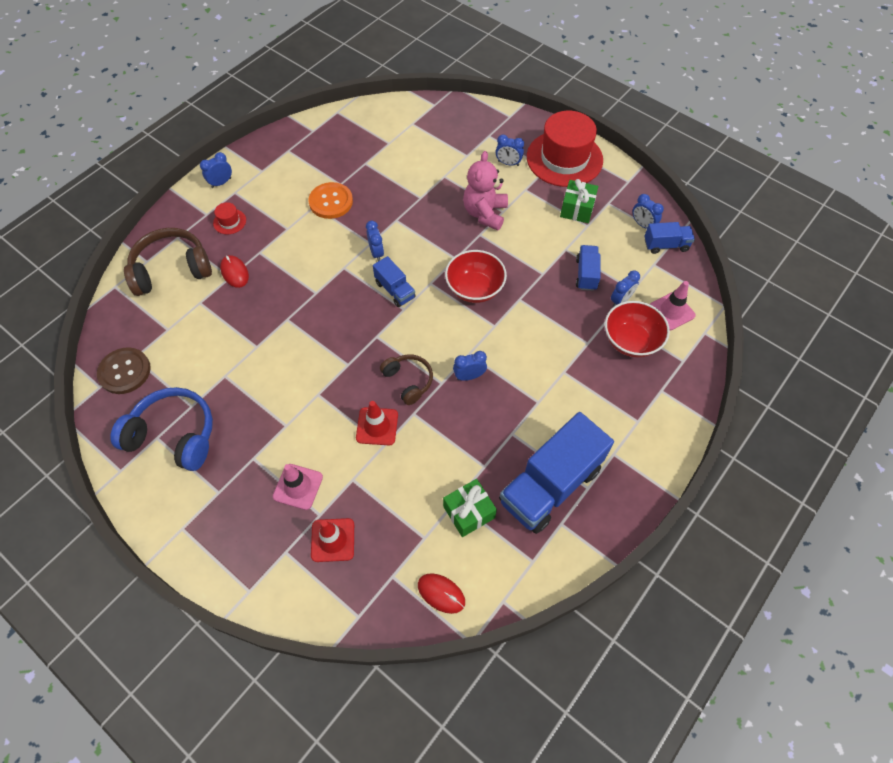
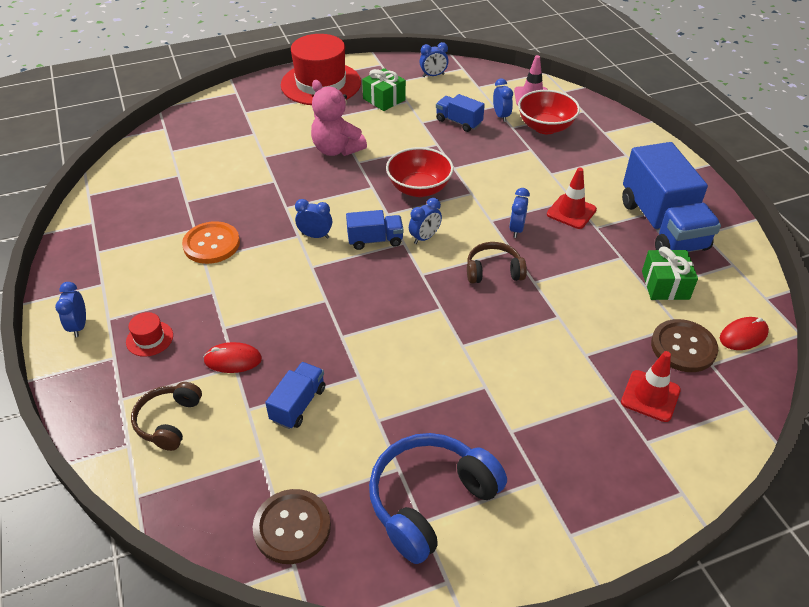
camera: 60 degrees left, 15 degrees down
(171, 269) = (169, 421): brown headphones -> brown headphones, size x0.59
(298, 486) = (570, 403): pink traffic cone -> none
(377, 426) = (532, 313): red traffic cone -> red traffic cone (571, 212)
(400, 548) = (683, 347): none -> brown button
(508, 163) = (291, 114): blue clock -> blue clock (425, 237)
(666, 245) = (464, 73): blue truck -> blue truck (298, 404)

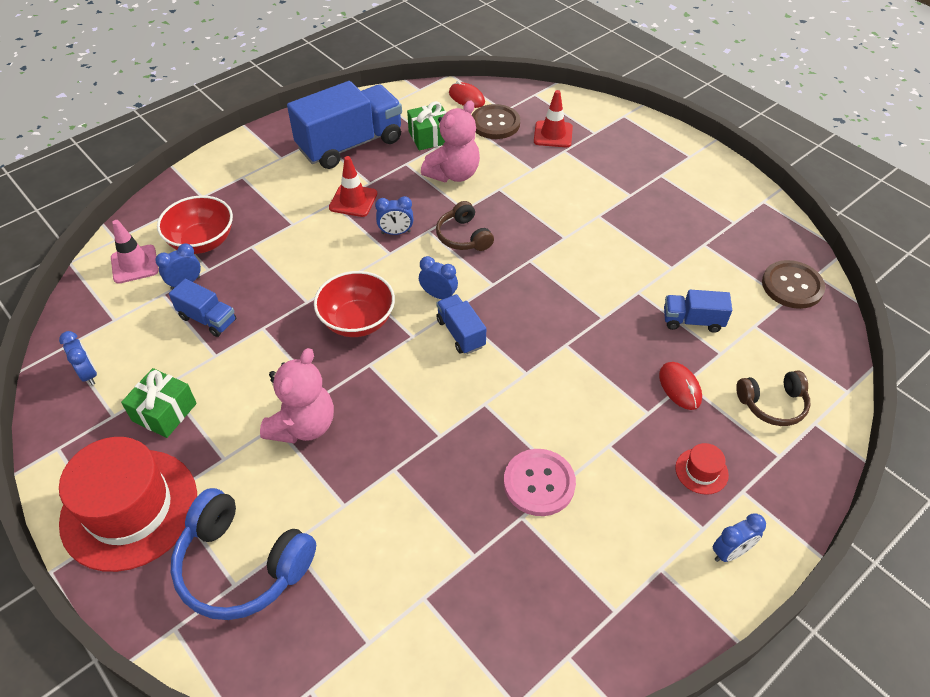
camera: 110 degrees left, 5 degrees up
(211, 244) = (539, 483): orange button -> pink button
(315, 236) = (477, 387): blue clock -> none
(430, 501) = (716, 221): blue headphones -> blue headphones (242, 565)
(458, 122) = (207, 319): blue truck -> blue truck turned 75 degrees counterclockwise
(593, 287) = (453, 174): none -> pink teddy bear

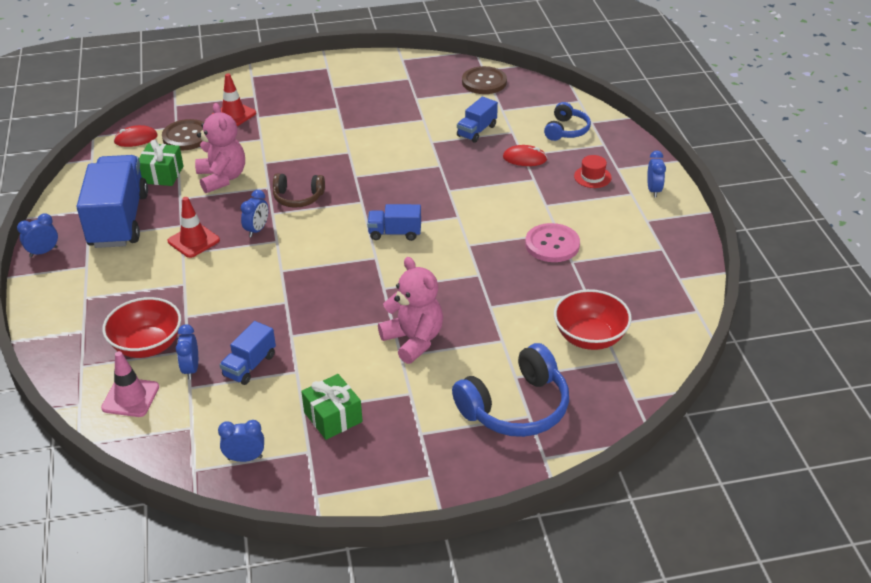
camera: 60 degrees left, 10 degrees down
(129, 508) = (417, 460): red hat -> none
(207, 319) = (249, 365): blue truck -> blue truck turned 150 degrees clockwise
(357, 321) = (334, 280): red bowl -> red bowl (590, 337)
(438, 295) = (347, 231): blue clock -> blue clock (43, 252)
(772, 404) = (566, 130): brown headphones -> blue headphones

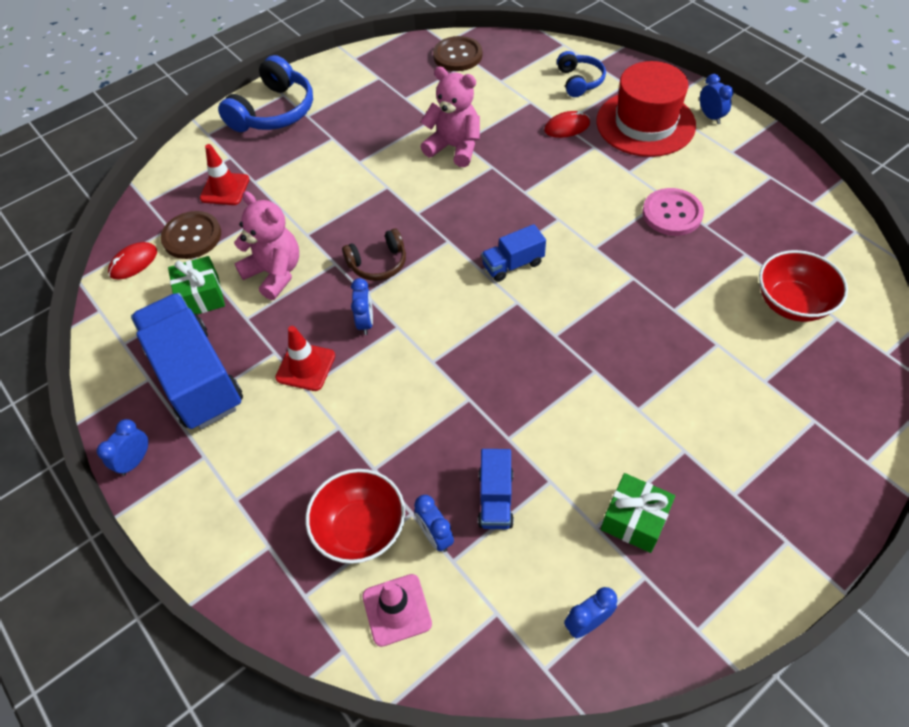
camera: 25 degrees left, 15 degrees up
(413, 340) = (635, 384): pink teddy bear -> pink teddy bear (454, 147)
(476, 131) = (496, 113): blue truck -> none
(515, 407) = (794, 416): blue headphones -> blue headphones (274, 111)
(592, 177) = (645, 123): red hat -> red hat, size x2.47

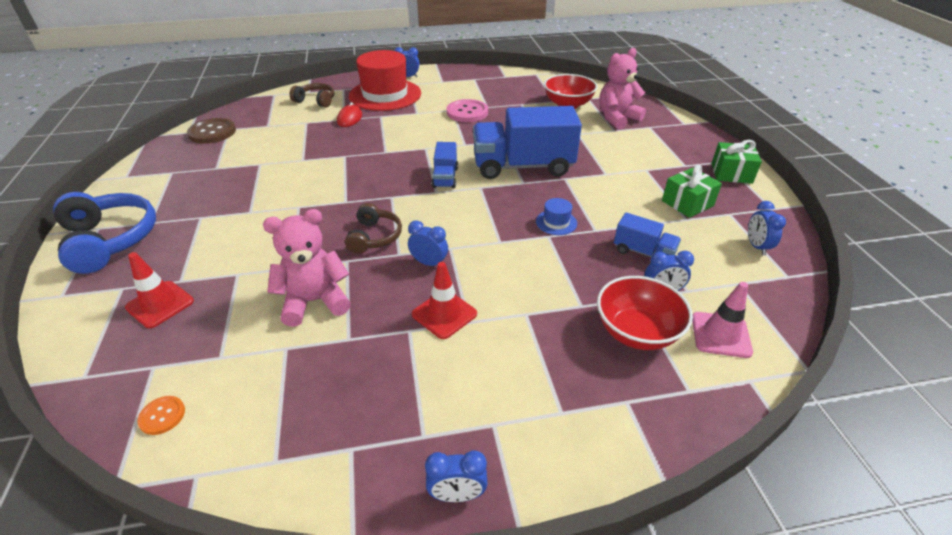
camera: 65 degrees left, 15 degrees down
(133, 262) = (162, 416): red mouse -> orange button
(135, 461) = (457, 495): blue clock -> blue clock turned 60 degrees counterclockwise
(192, 236) = (191, 350): brown button -> none
(196, 377) = (387, 402): blue truck -> blue truck (523, 166)
(201, 296) = (283, 366): green gift -> green gift (731, 173)
(454, 147) = (303, 164): pink teddy bear -> pink teddy bear (617, 118)
(497, 396) = (556, 222): none -> blue hat
(579, 81) = (316, 101): blue headphones -> brown headphones

